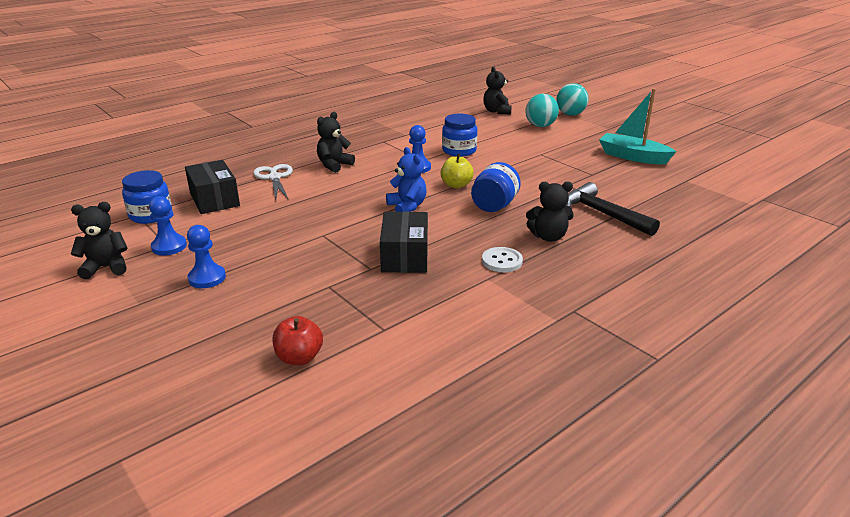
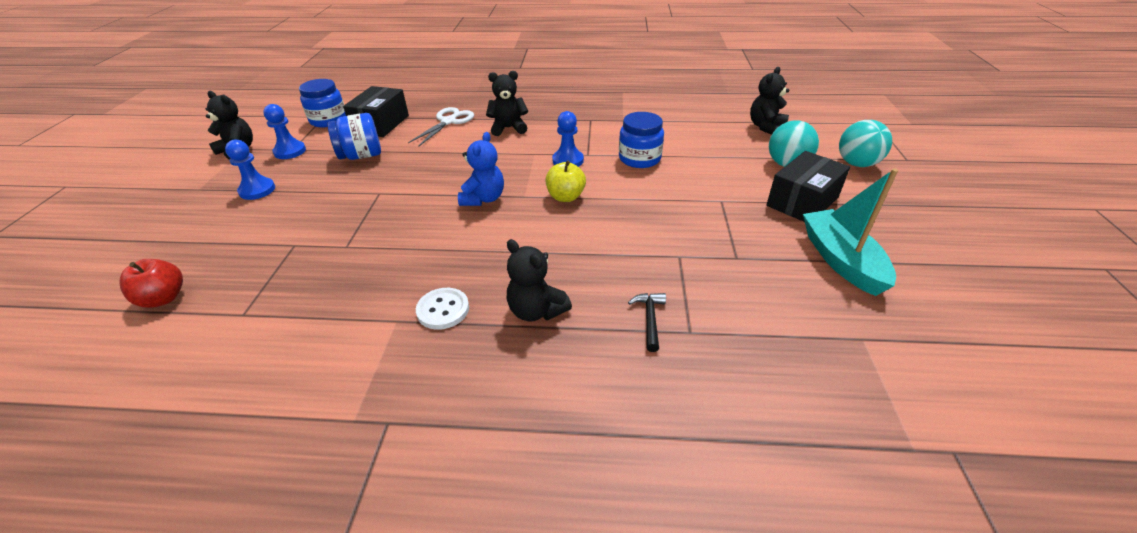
camera: 45 degrees right, 10 degrees up
(405, 256) = (387, 250): black box -> black box (802, 201)
(494, 206) = (555, 240): blue jar -> blue jar (361, 156)
(602, 214) = (649, 319): black hammer -> black hammer, size x0.49

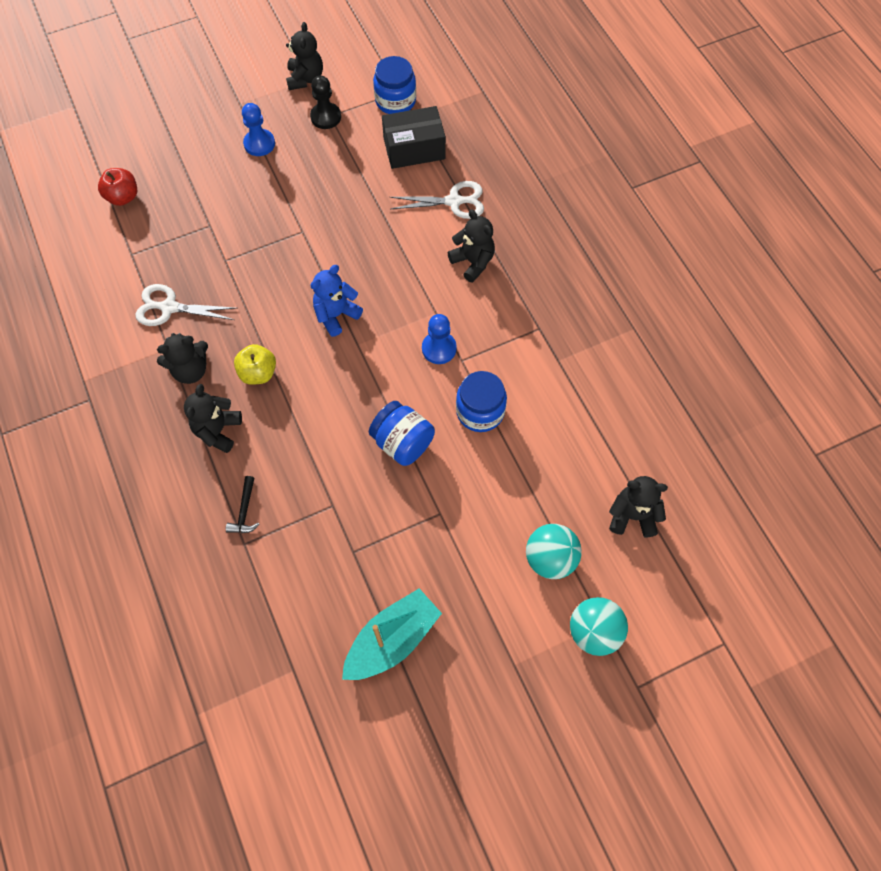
camera: 60 degrees right, 25 degrees up
(290, 151) = (326, 117): blue pawn -> black pawn
(348, 303) = (169, 307): none -> white scissors
(361, 156) = (350, 176): blue jar -> blue jar (403, 443)
(443, 310) = (190, 370): white button -> black teddy bear
(483, 199) = (336, 315): blue teddy bear -> blue teddy bear turned 150 degrees clockwise
(565, 197) = (374, 378): yellow apple -> yellow apple (258, 373)
(649, 319) = (244, 511): black hammer -> black hammer turned 120 degrees clockwise
(802, 201) = (478, 588): black box -> none

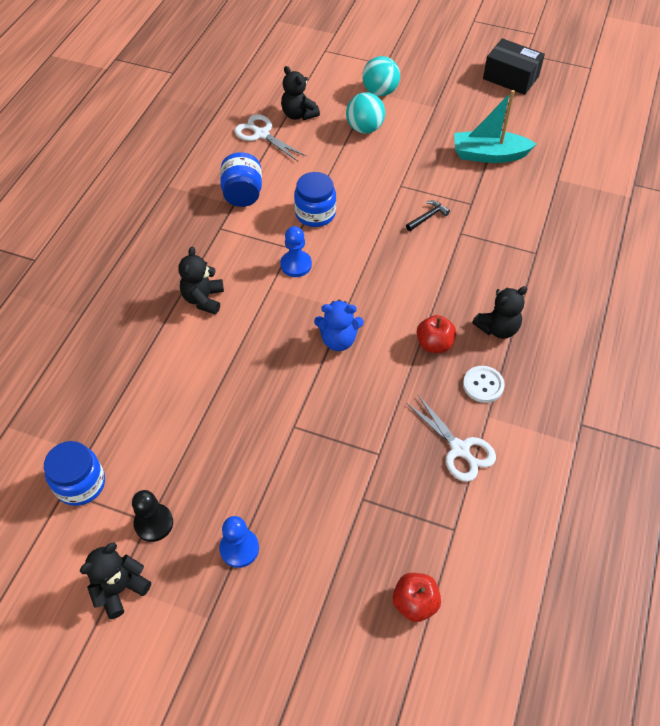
camera: 135 degrees left, 10 degrees down
(190, 370) = (483, 385): black teddy bear -> white button
(244, 511) = (520, 269): black hammer -> black hammer (428, 217)
(258, 373) = (434, 344): yellow apple -> red apple
(403, 443) = (381, 232): blue jar -> blue jar (242, 194)
(414, 148) = (126, 422): black box -> black box (510, 77)
(454, 201) = (157, 352): white scissors -> white scissors (261, 134)

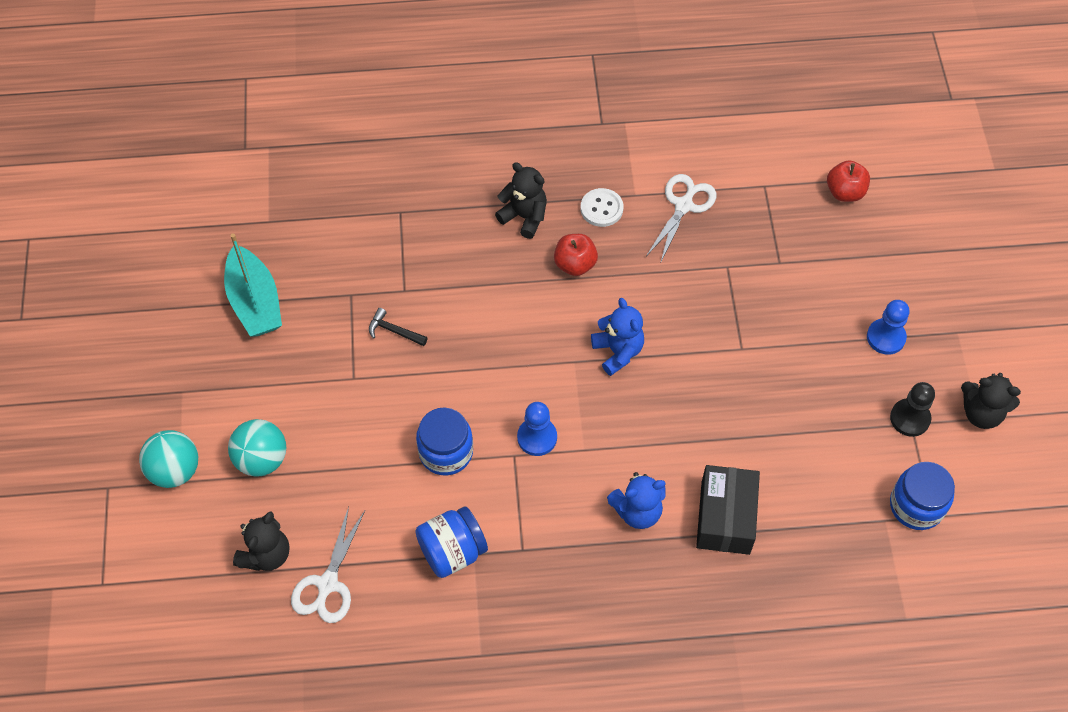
camera: 115 degrees left, 5 degrees up
(203, 299) = (637, 511): black teddy bear -> blue teddy bear
(510, 77) = (83, 323): black box -> black box (725, 517)

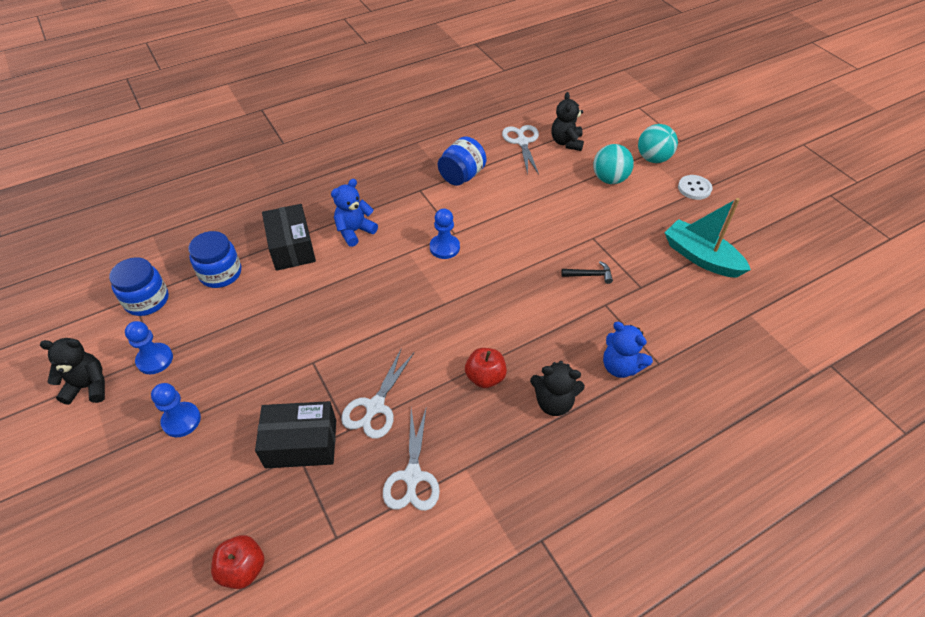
camera: 155 degrees right, 10 degrees down
(446, 452) = (500, 220): blue jar -> blue jar (220, 273)
(601, 208) = (489, 439): white button -> white button (694, 188)
(618, 351) = (414, 322): blue teddy bear -> blue teddy bear (620, 366)
(694, 277) = (375, 407): none -> white scissors
(774, 271) = (301, 443): none -> black box
(910, 418) = (155, 359): black pawn -> blue pawn

